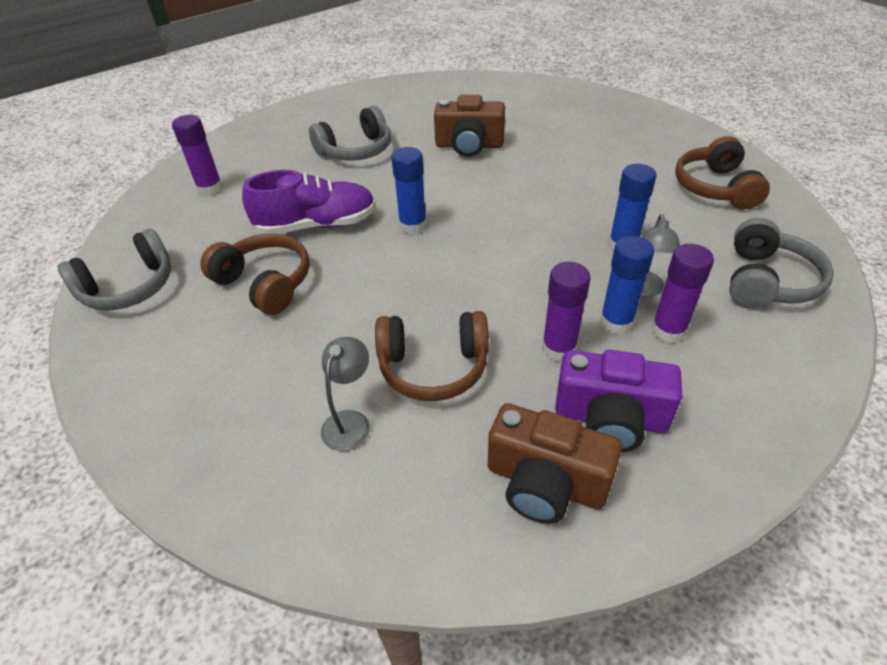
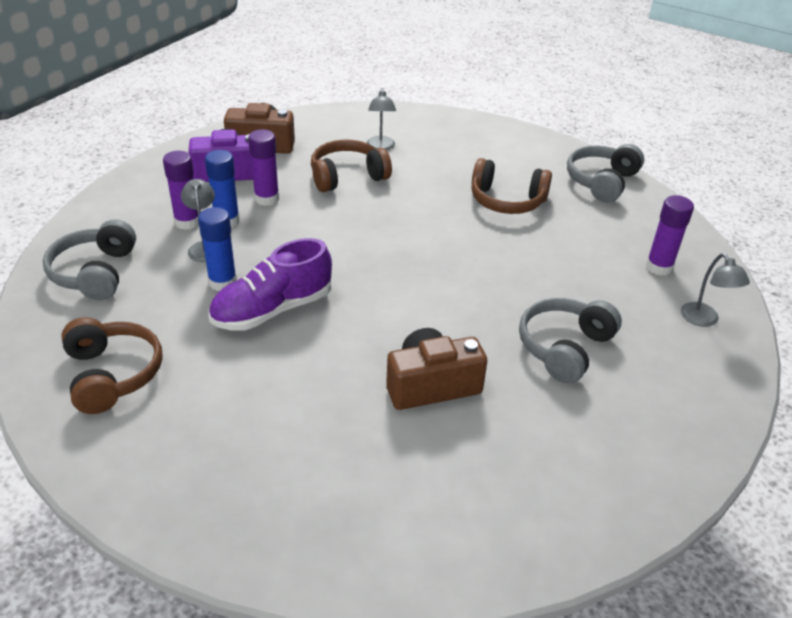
camera: 155 degrees right, 5 degrees down
(234, 149) = (704, 320): none -> grey lamp
(316, 225) = (515, 251): purple shoe -> purple shoe (272, 310)
(413, 226) = (427, 266): blue glue stick -> none

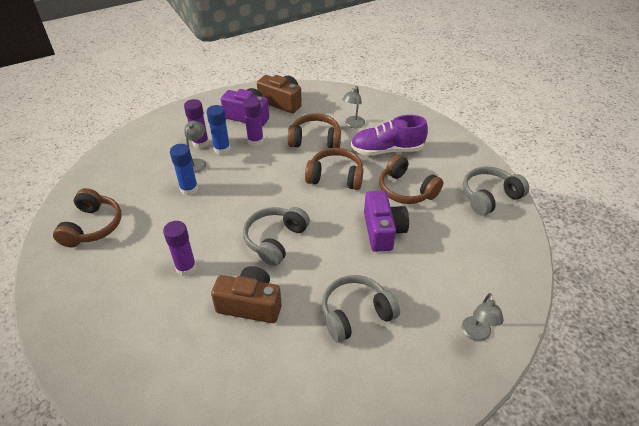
camera: 30 degrees right, 5 degrees up
(95, 273) = (131, 160): grey headphones -> grey headphones (275, 240)
(272, 310) = (201, 217): purple shoe -> purple shoe (387, 150)
(410, 211) = (335, 177): none -> brown headphones
(518, 251) = (383, 231): none -> purple camera
(659, 267) = (476, 279): purple glue stick -> purple glue stick (186, 268)

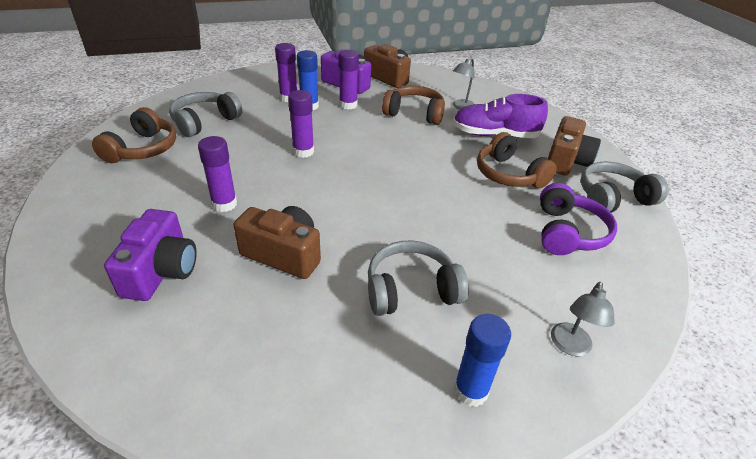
camera: 10 degrees right, 5 degrees down
(189, 189) = (259, 134): blue glue stick -> blue glue stick (470, 391)
(197, 163) = (278, 113): grey lamp -> none
(233, 200) = (303, 151): none -> purple glue stick
(275, 240) = (337, 196): grey headphones -> grey headphones (205, 122)
(335, 177) = (427, 149): brown headphones -> none
(383, 231) = (470, 209): purple camera -> purple camera (161, 271)
(448, 166) = (566, 161): none -> brown camera
(460, 237) = (567, 232): none -> purple headphones

